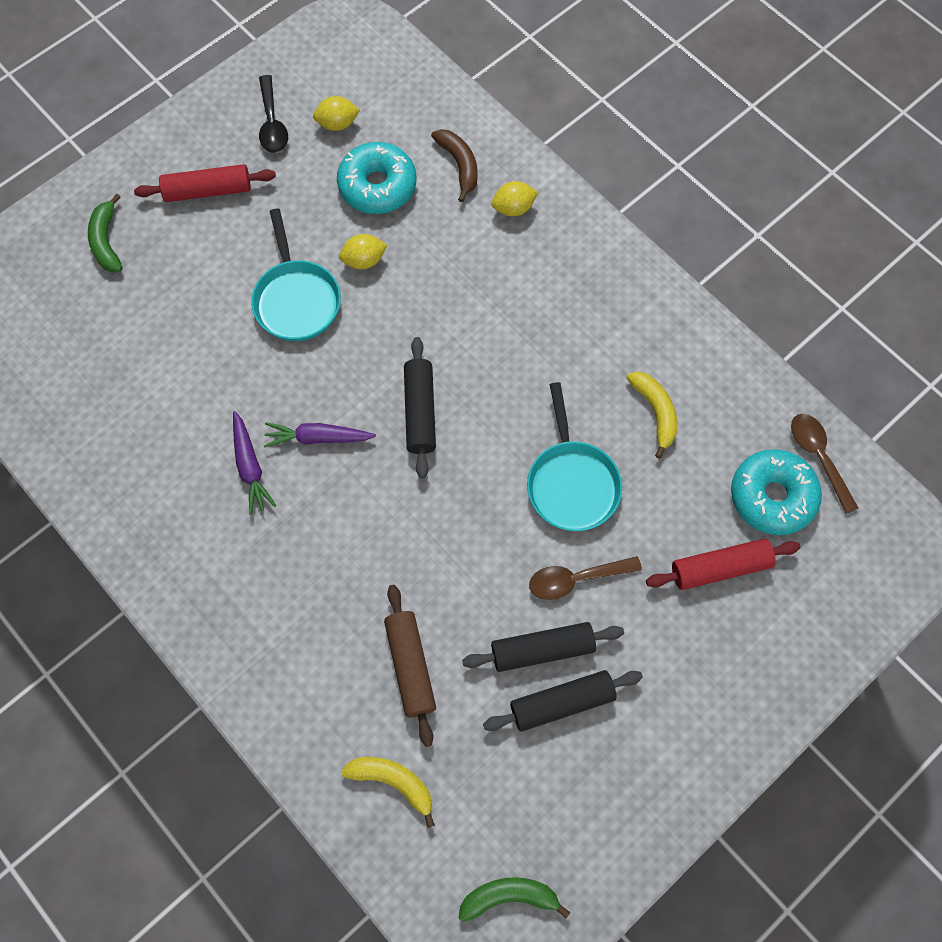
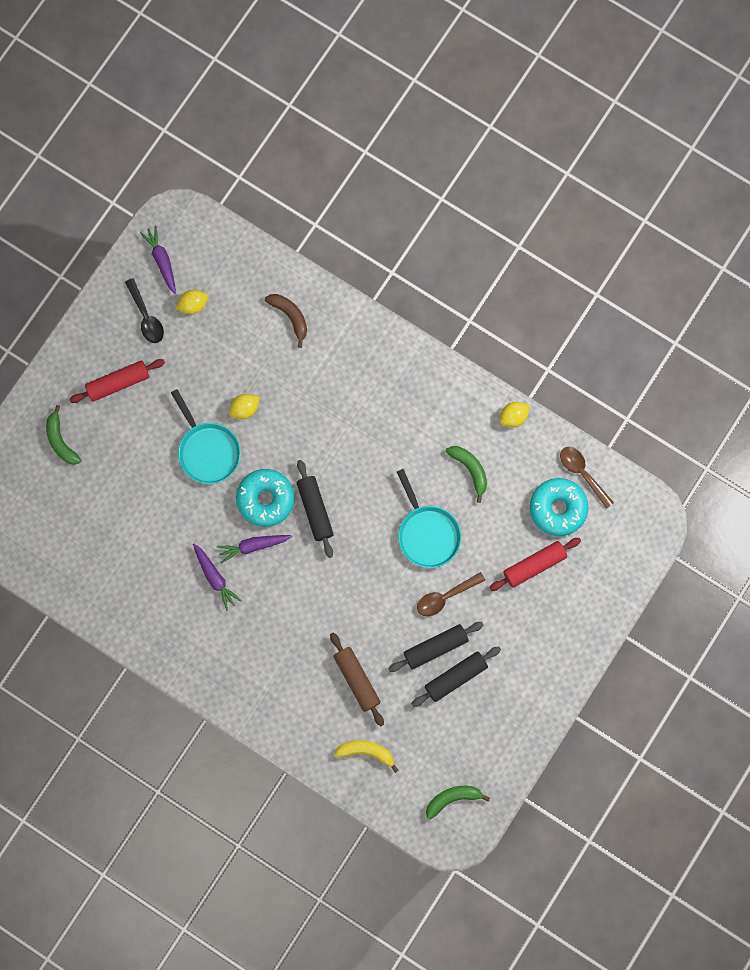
camera: 15 degrees left, 10 degrees up
(314, 66) = (162, 261): none -> purple carrot
(377, 186) = (237, 348): turquoise donut -> turquoise donut (265, 499)
(513, 208) = (337, 341): yellow lemon -> yellow lemon (513, 417)
(655, 412) = (470, 469): yellow banana -> green banana

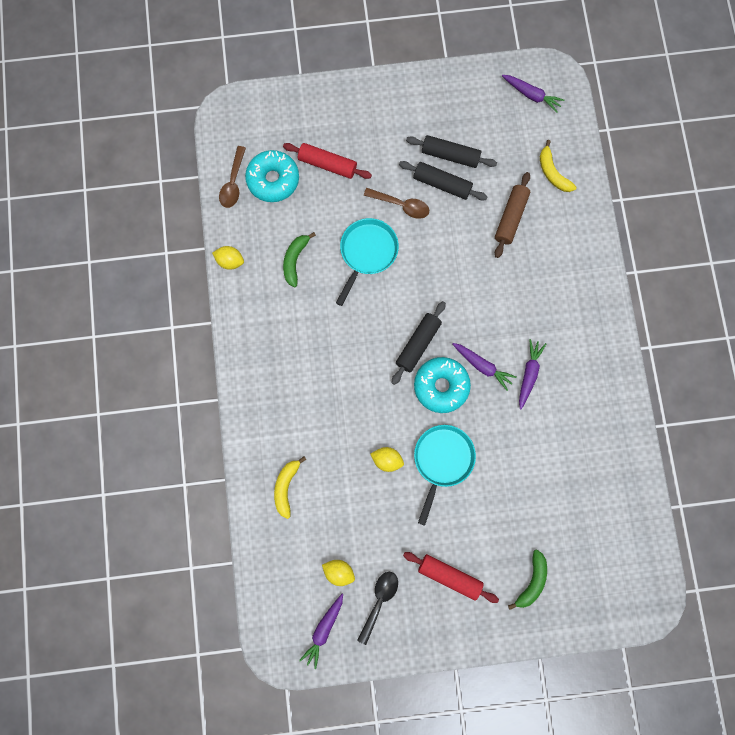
camera: 130 degrees left, 0 degrees up
(290, 316) = (286, 487): brown banana -> yellow banana
(452, 798) = (531, 95): green banana -> purple carrot

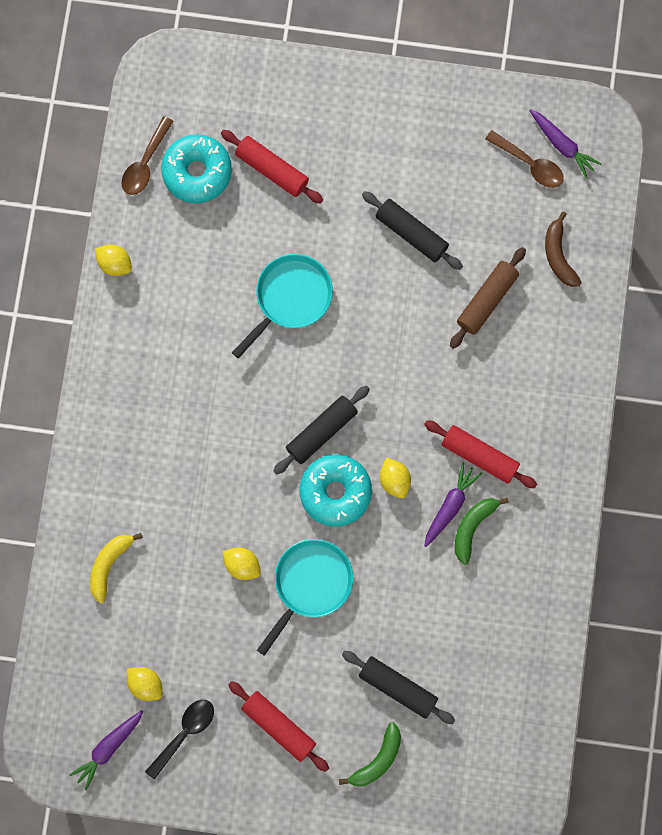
camera: 15 degrees right, 0 degrees up
(295, 260) = (196, 284): green banana -> green banana (473, 527)
(401, 205) = (351, 248): brown spoon -> brown spoon (530, 164)
(450, 155) = (433, 198): black rolling pin -> black rolling pin (397, 687)
(482, 366) = (394, 480): purple carrot -> yellow lemon
(539, 331) = (479, 456): none -> red rolling pin
(552, 173) = (558, 255): yellow banana -> brown banana

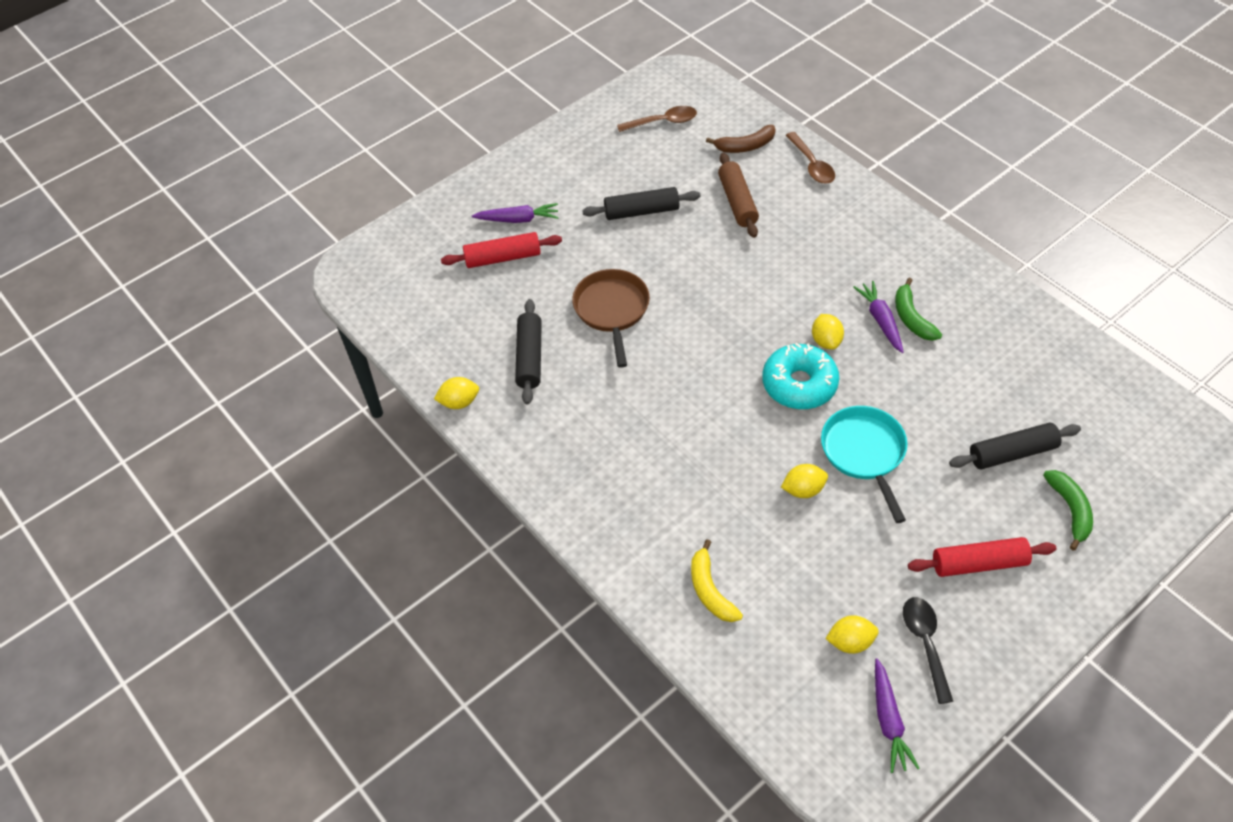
camera: 45 degrees left, 25 degrees down
(145, 163) = (406, 329): brown spoon -> brown spoon (812, 165)
(197, 172) = (451, 302): turquoise donut -> none
(290, 298) = (612, 310): turquoise pan -> brown pan
(321, 432) = (740, 361): black rolling pin -> black rolling pin (529, 357)
(394, 480) = (826, 341): yellow lemon -> yellow lemon turned 60 degrees clockwise
(479, 456) = (856, 278): red rolling pin -> none
(558, 255) = (745, 146): brown banana -> brown banana turned 45 degrees counterclockwise
(562, 145) = (668, 99): purple carrot -> purple carrot (518, 219)

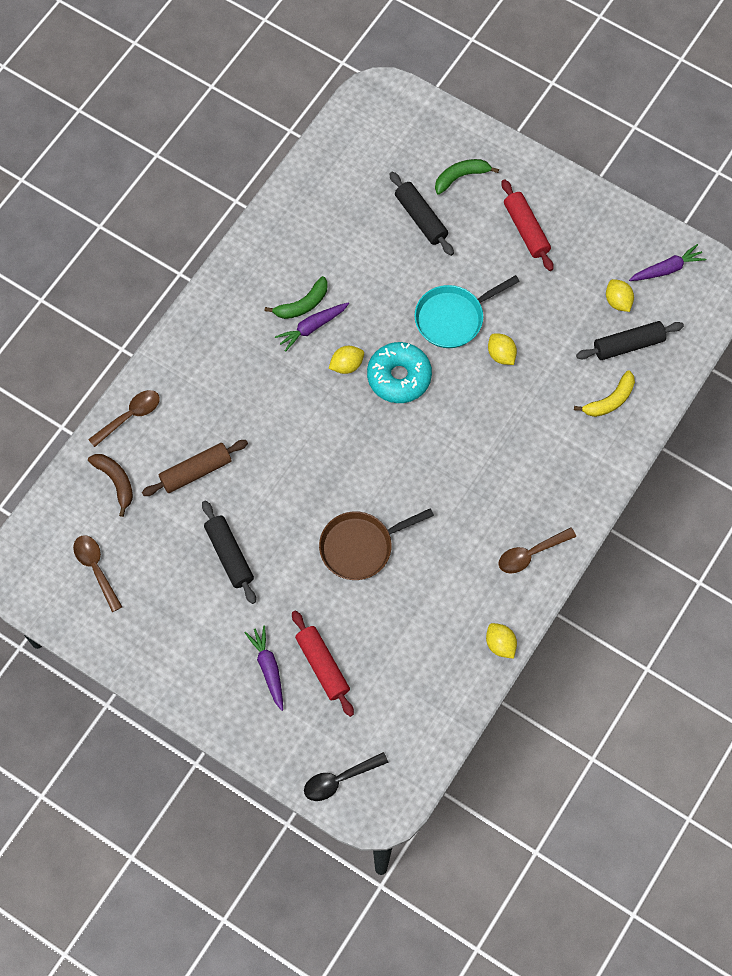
camera: 110 degrees left, 15 degrees up
(529, 357) = (434, 601): black rolling pin -> black rolling pin (628, 345)
(546, 455) = (530, 554): none -> brown spoon
(925, 643) = (602, 255): black spoon -> black spoon (339, 779)

